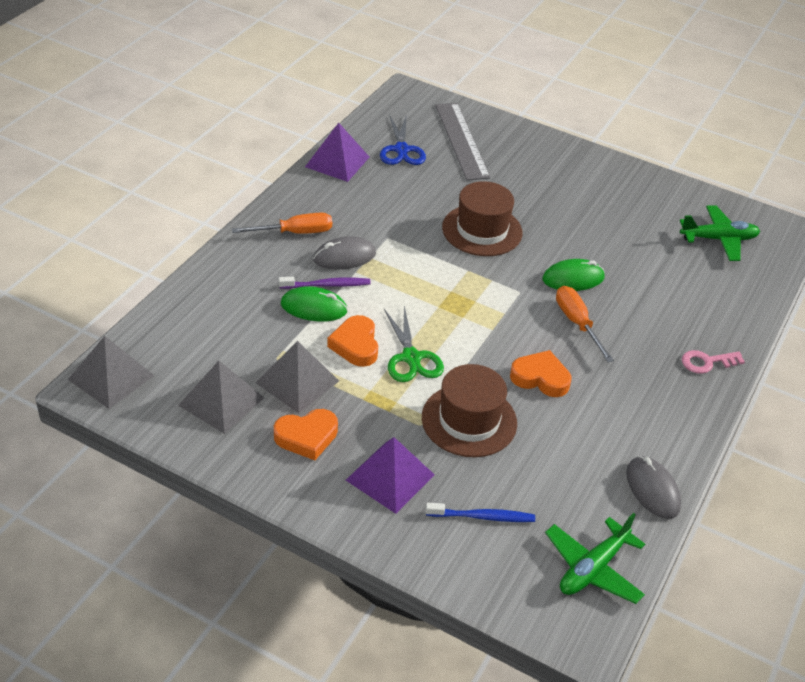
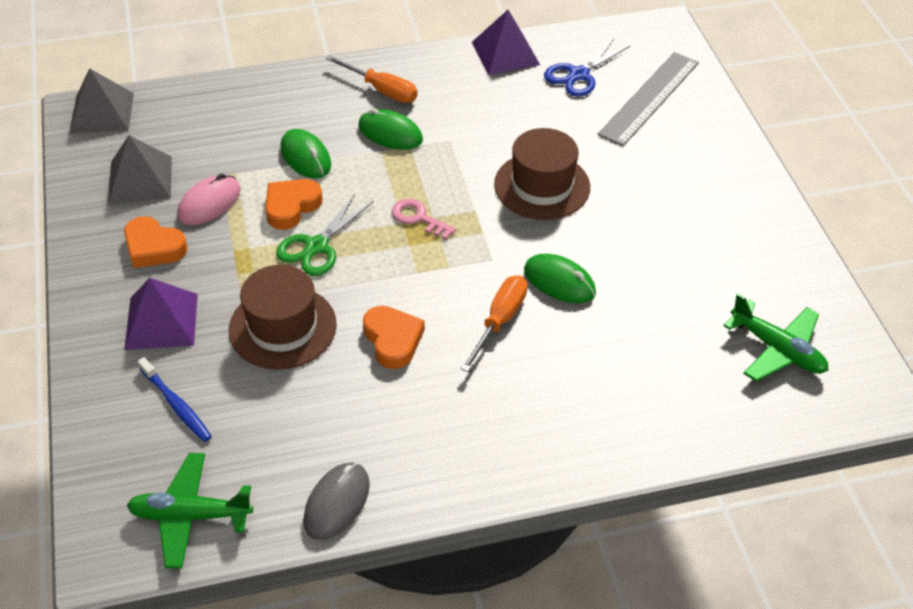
camera: 50 degrees right, 5 degrees up
(297, 381) = (209, 203): grey pyramid -> pink mouse
(326, 285) = (342, 146): purple toothbrush -> none
(344, 257) = (390, 133): grey mouse -> green mouse
(707, 362) = (568, 445): pink key -> pink key (418, 218)

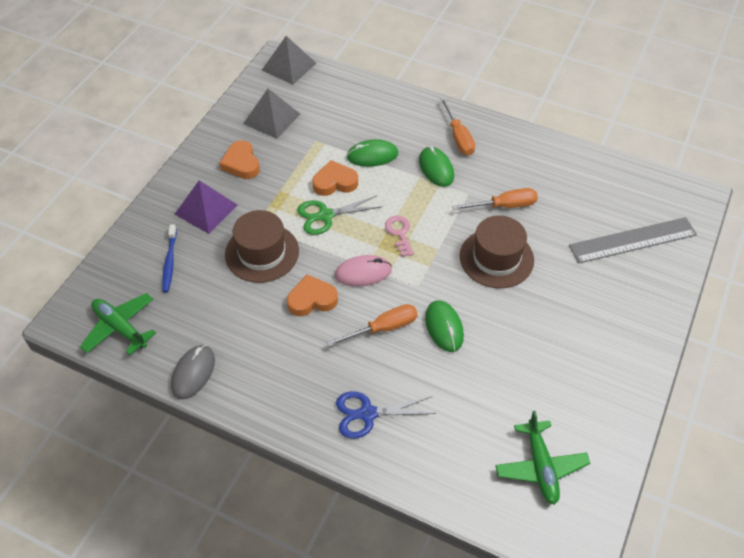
camera: 40 degrees right, 5 degrees up
(209, 203) = (293, 154): pink mouse -> pink mouse (363, 273)
(305, 157) = (372, 155): green mouse -> green mouse turned 75 degrees clockwise
(336, 502) = (193, 373): grey mouse -> grey mouse turned 45 degrees counterclockwise
(393, 340) = (312, 299): orange heart -> orange heart turned 120 degrees counterclockwise
(498, 132) = (504, 206): none -> orange screwdriver
(505, 53) = (563, 154): purple pyramid -> none
(578, 75) = (598, 196): blue scissors -> blue scissors (367, 414)

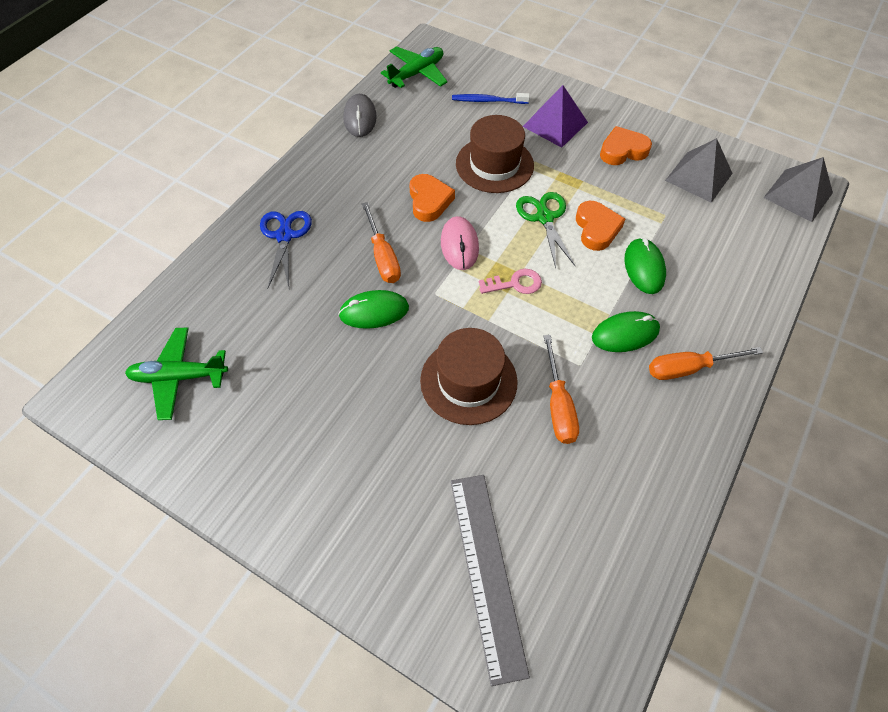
camera: 95 degrees right, 5 degrees up
(193, 373) = (360, 118): grey mouse -> grey mouse turned 60 degrees clockwise

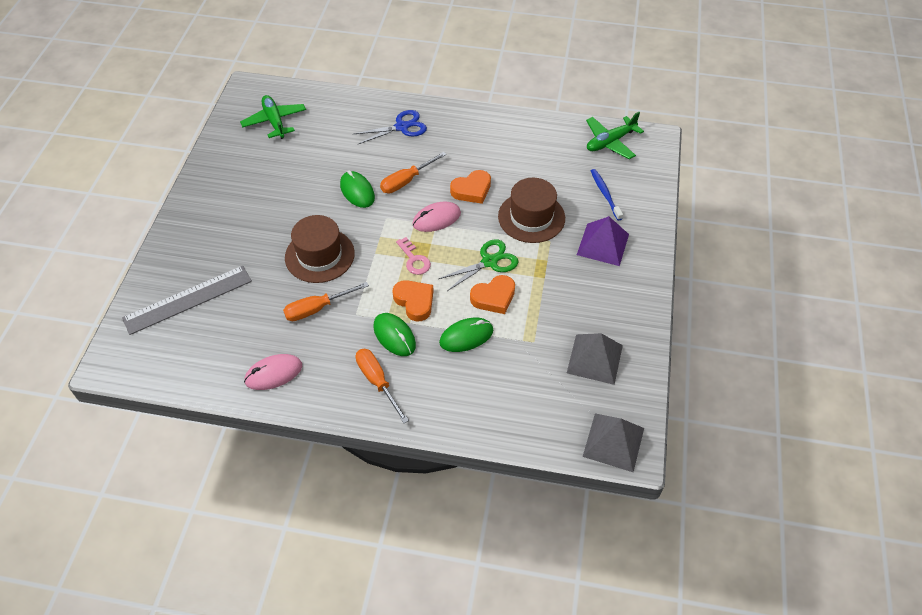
camera: 70 degrees right, 5 degrees down
(360, 118) = (537, 126): grey mouse -> none
(417, 73) = (610, 142): green plane -> green plane turned 120 degrees clockwise
(622, 150) = (597, 297): orange heart -> orange heart (414, 302)
(651, 481) = (273, 373): none -> pink mouse

